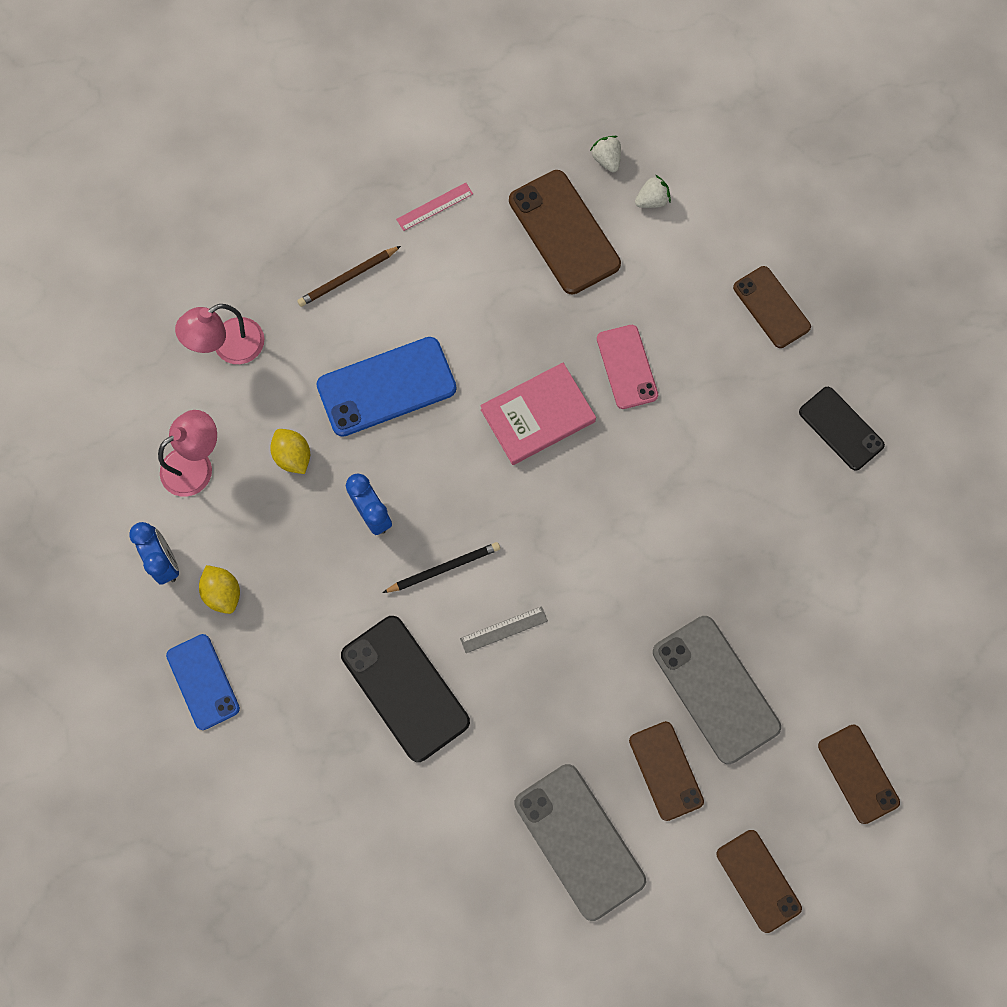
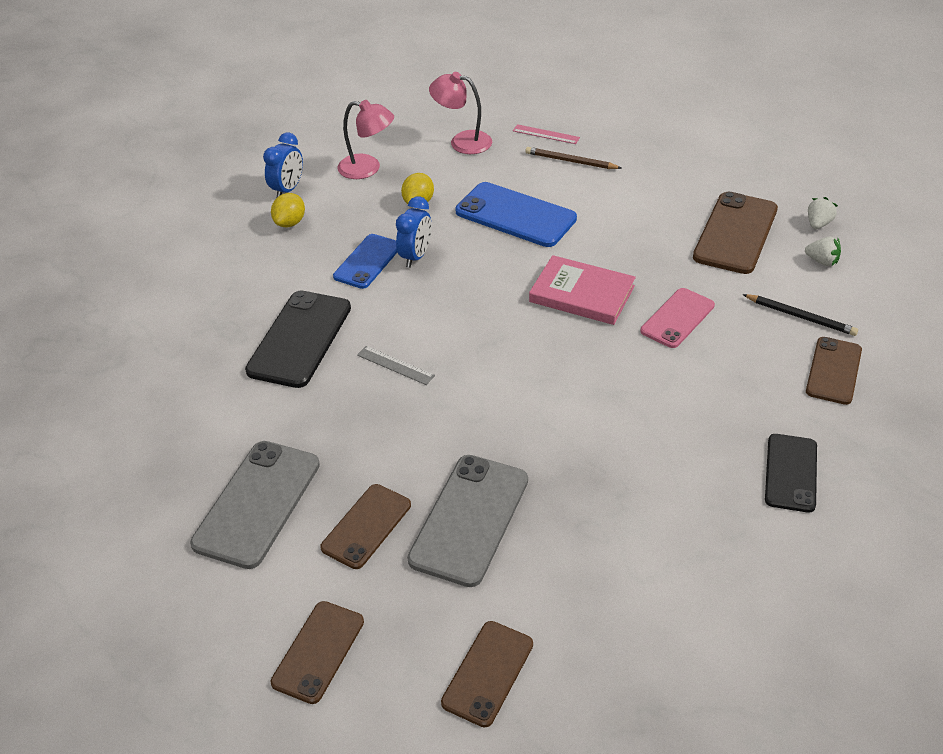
camera: 55 degrees right, 30 degrees down
(203, 682) = (218, 246): blue phone -> blue phone (367, 261)
(434, 206) = (670, 169): pink ruler -> pink ruler (546, 134)
(444, 568) = (412, 310): black pencil -> black pencil (800, 317)

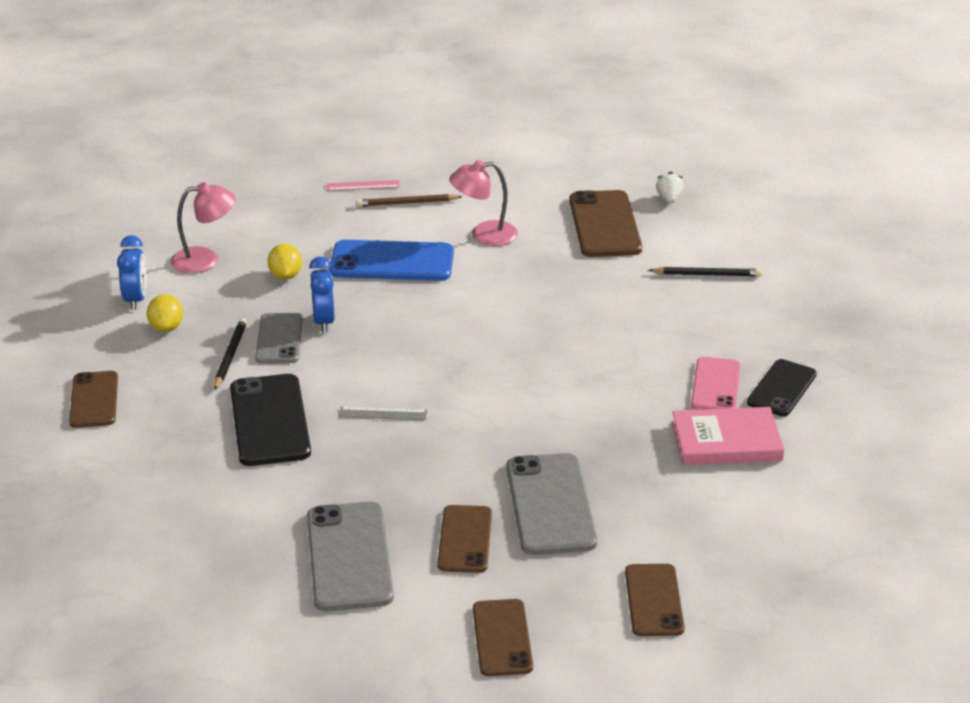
camera: 30 degrees left, 10 degrees down
(317, 265) = (230, 356): none -> black pencil
(367, 261) = (279, 339): blue phone -> grey phone
(462, 141) = (283, 212): pink lamp -> pink lamp (484, 235)
(582, 294) = (507, 309): pink book -> pink book (726, 441)
(677, 318) = (606, 304): pink phone -> pink phone (715, 386)
(790, 473) = (781, 388): black phone -> black phone turned 45 degrees clockwise
(822, 261) = (693, 227): white strawberry -> none
(834, 371) = (762, 307): brown phone -> brown phone (94, 400)

